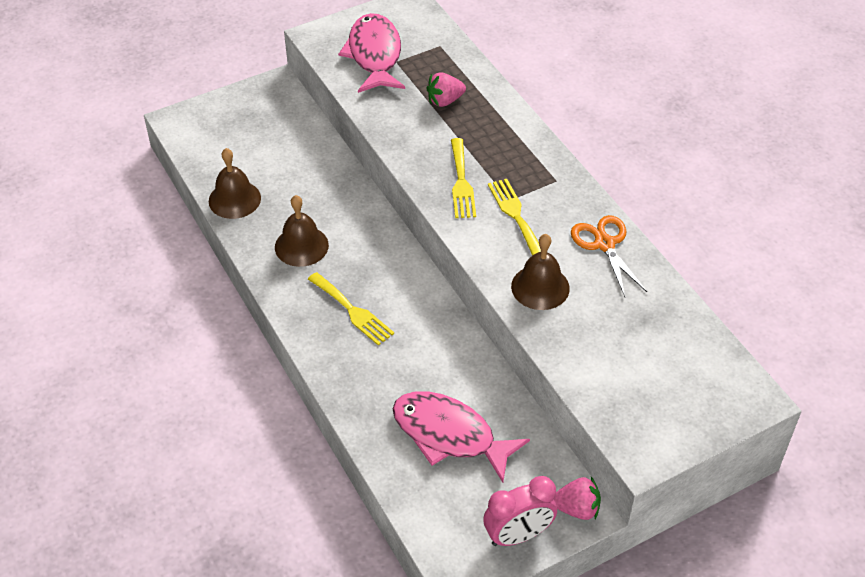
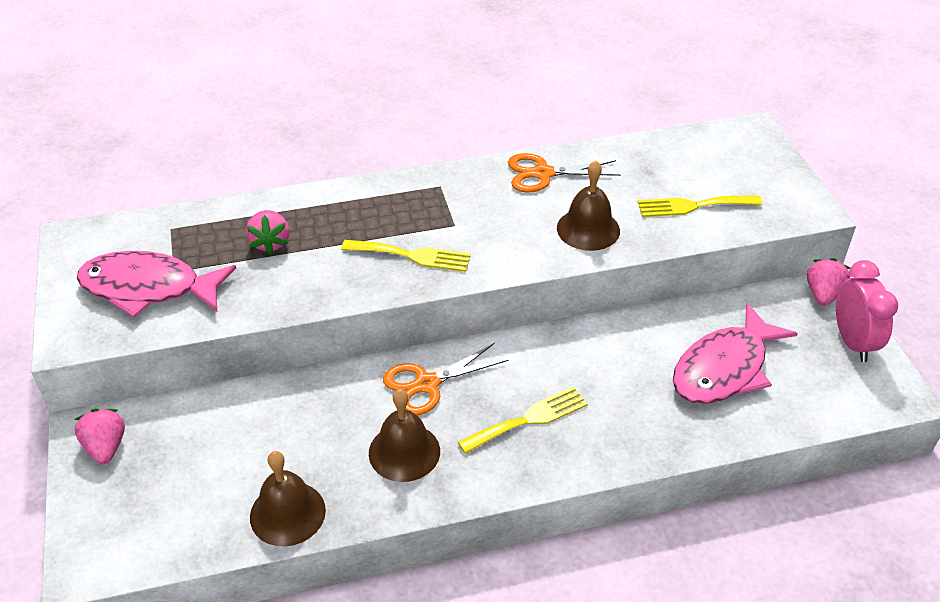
camera: 75 degrees left, 5 degrees down
(265, 98) = (106, 447): none -> pink strawberry
(370, 244) = (427, 384): none -> orange scissors
(515, 215) = (479, 225): yellow fork -> yellow fork (693, 206)

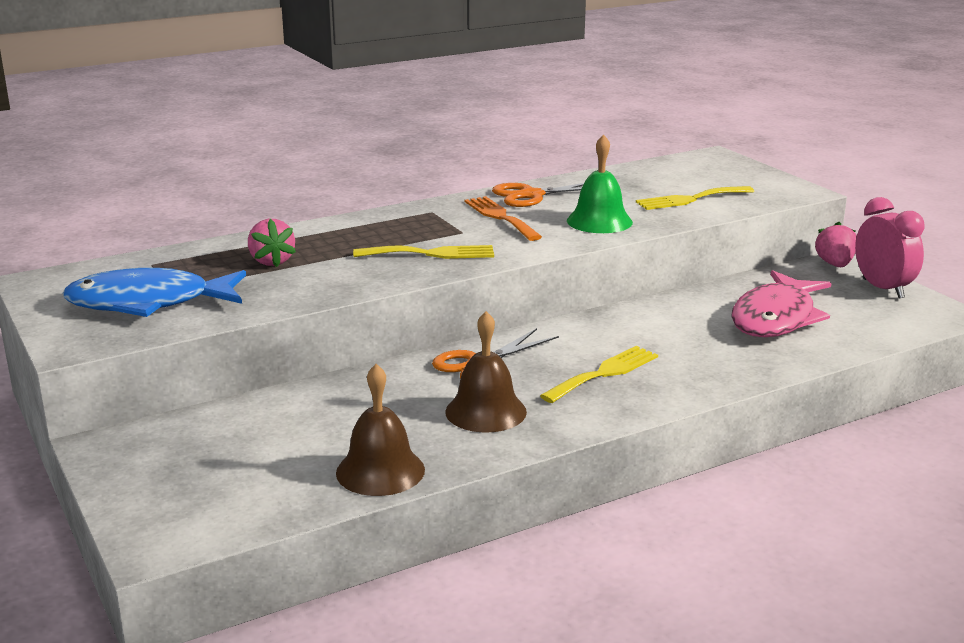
camera: 15 degrees left, 20 degrees down
(106, 447) = (134, 454): pink strawberry -> none
(148, 288) = (148, 303): pink fish -> blue fish
(499, 206) = (500, 217): none -> orange fork
(588, 229) = (599, 221): brown bell -> green bell

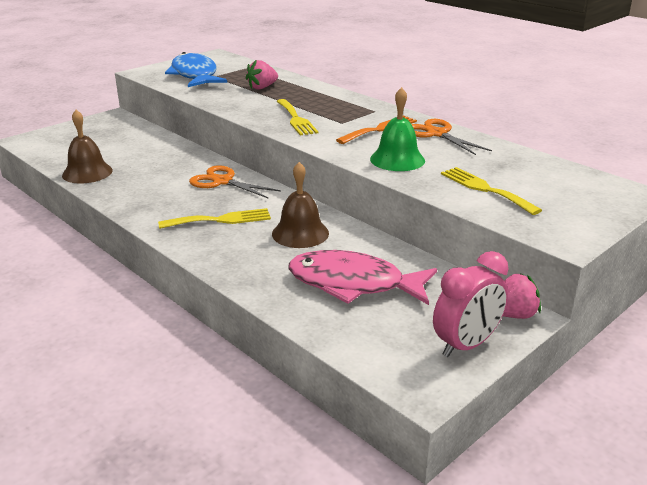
camera: 75 degrees right, 5 degrees up
(486, 411) = (158, 190): brown bell -> brown bell (300, 233)
(604, 373) = (221, 220): yellow fork -> yellow fork turned 45 degrees counterclockwise

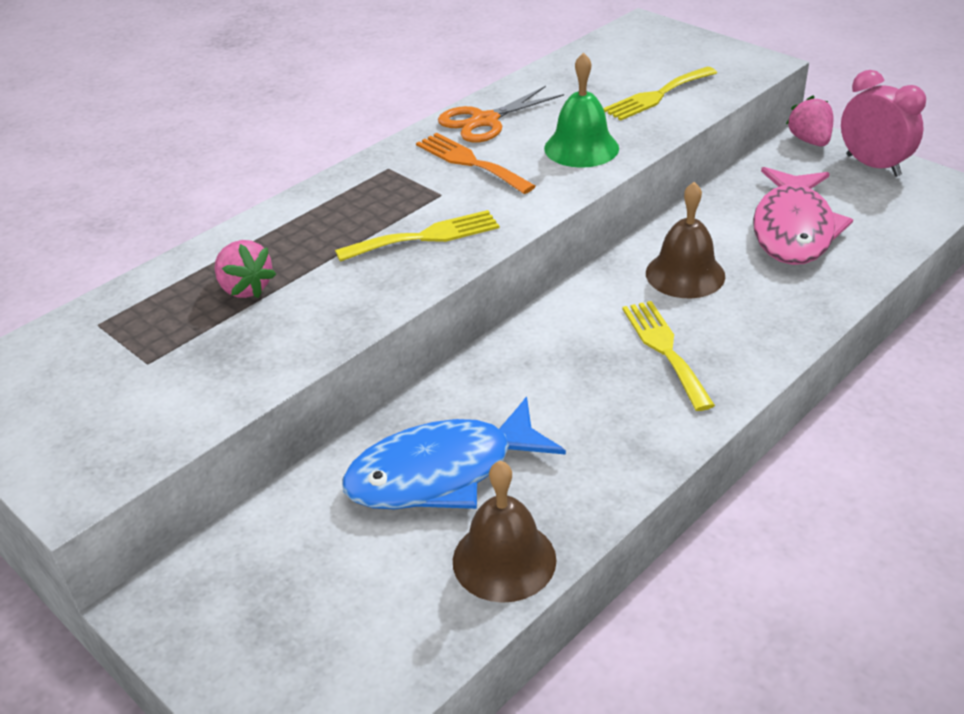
camera: 90 degrees left, 10 degrees up
(194, 75) = (131, 393): blue fish -> blue fish (441, 473)
(222, 181) = (528, 366): orange scissors -> none

